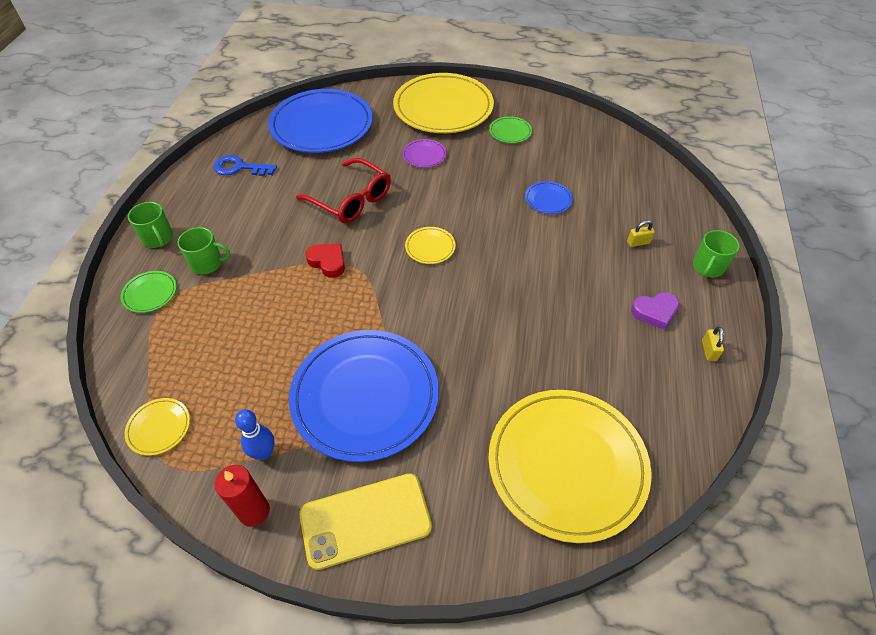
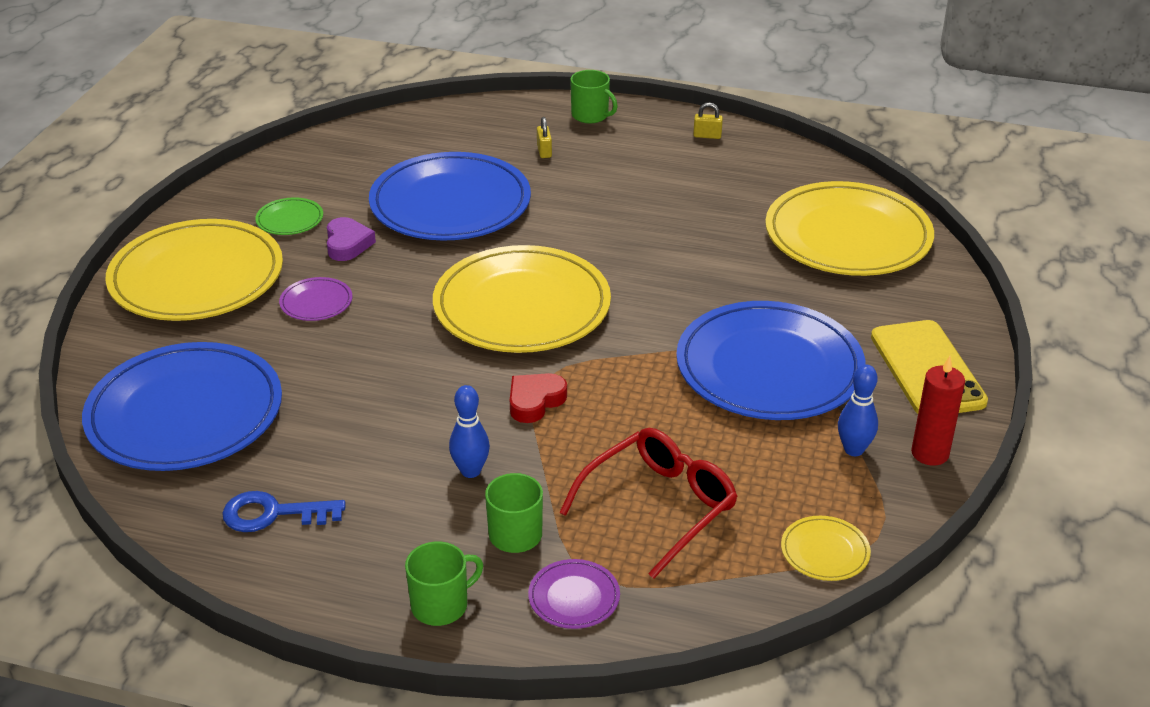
camera: 85 degrees left, 15 degrees down
(150, 293) = (574, 597): green plate -> purple plate
(239, 168) = (273, 514): blue key -> blue key turned 75 degrees clockwise
(264, 239) = (470, 471): none -> blue bowling pin
(351, 200) = (401, 378): red glasses -> red glasses (659, 507)
(430, 247) = (522, 306): yellow plate -> yellow plate, size x2.44
(548, 199) = (450, 204): blue plate -> blue plate, size x2.44
(654, 312) = (653, 157): purple heart -> purple heart (347, 244)

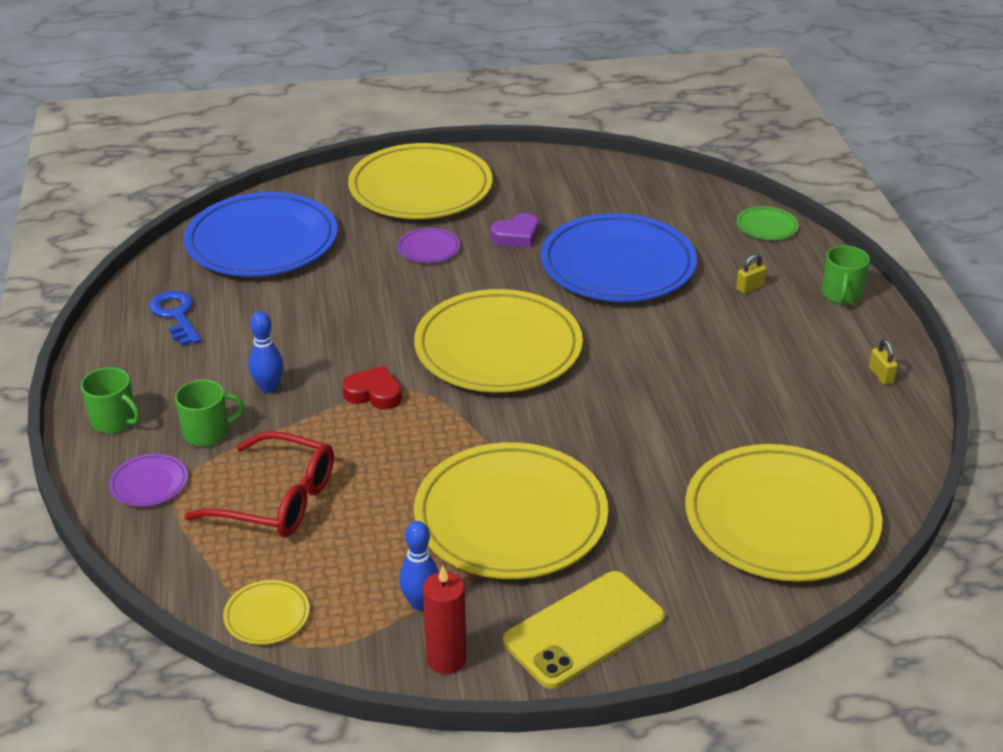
camera: 65 degrees right, 0 degrees up
(290, 220) = (527, 199): green plate -> green plate (766, 226)
(769, 368) = (510, 517): blue plate -> yellow plate

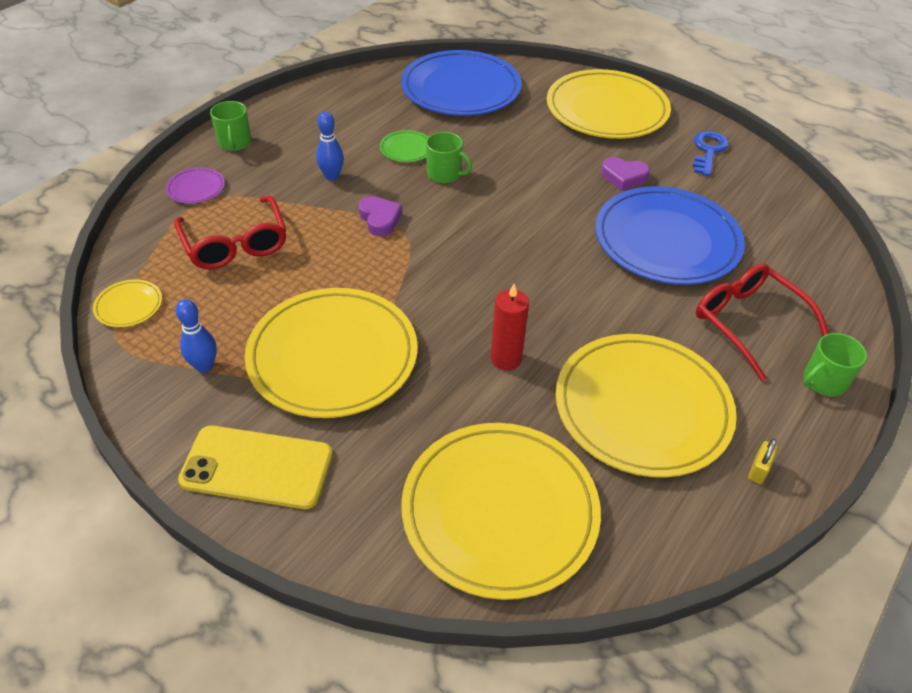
camera: 45 degrees right, 10 degrees up
(176, 315) = (351, 104): blue key -> blue key (708, 151)
(207, 432) = (264, 180): green mug -> green mug (444, 174)
(374, 393) = (380, 219): red heart -> purple heart
(428, 248) = (552, 151): purple plate -> none
(446, 659) = (162, 412): red candle -> red candle (506, 359)
(498, 348) = (496, 242): yellow plate -> yellow plate (642, 408)
(750, 287) = (748, 323): yellow padlock -> red glasses
(766, 226) = (836, 287): green plate -> green plate (406, 149)

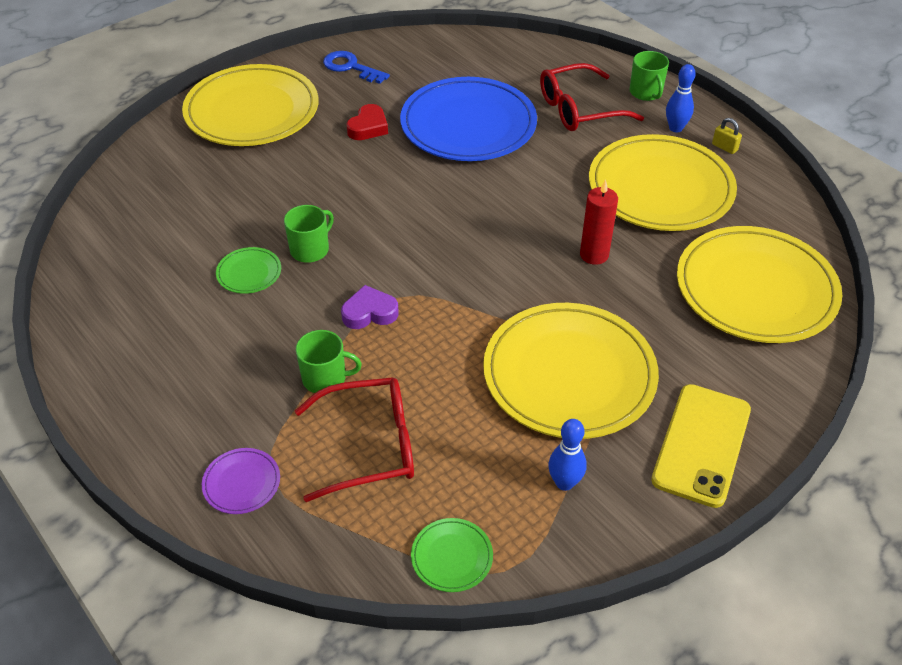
camera: 75 degrees left, 0 degrees up
(129, 306) = (452, 557): yellow plate -> green plate
(235, 143) = (156, 436): green mug -> green mug (325, 378)
(332, 176) = (274, 345): blue bowling pin -> blue bowling pin (675, 128)
(461, 89) = (150, 209): blue plate -> none
(623, 177) = (368, 127): purple heart -> red heart

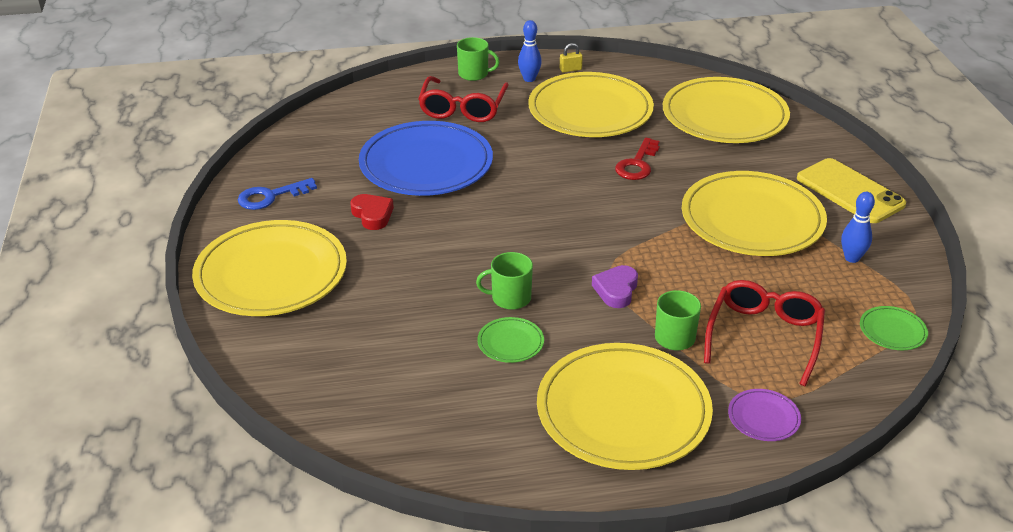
camera: 60 degrees left, 10 degrees down
(197, 377) = (623, 411): none -> yellow plate
(310, 249) = (510, 298): green mug -> green mug turned 75 degrees counterclockwise
(594, 255) = (637, 164): red candle -> red key

